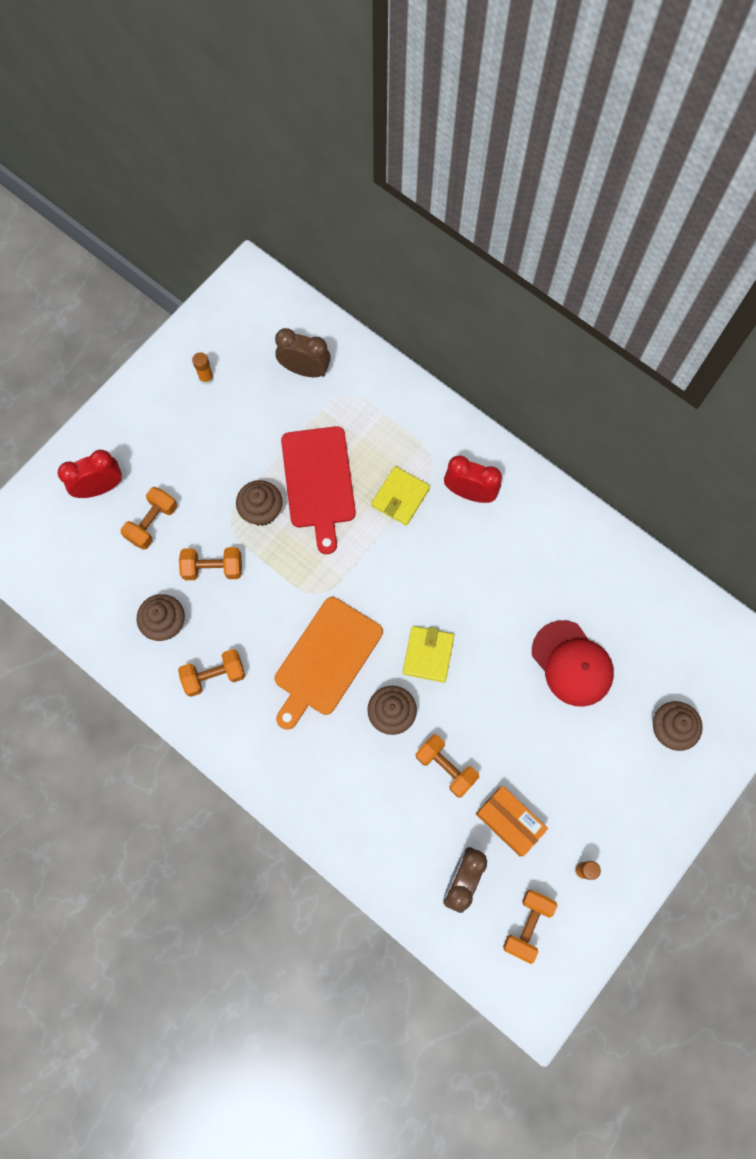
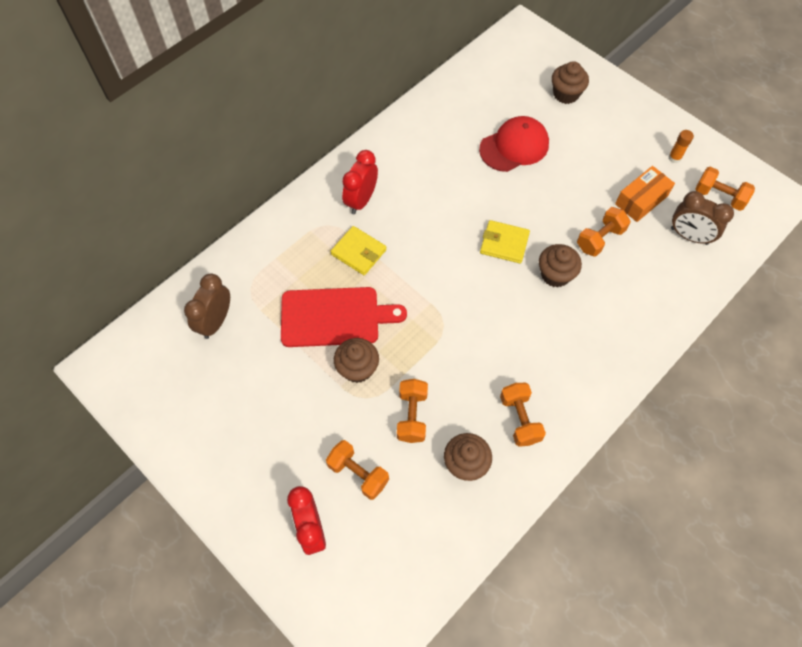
camera: 85 degrees left, 10 degrees down
(206, 378) = (205, 414): orange glue stick -> none
(325, 660) = (507, 322): orange cutting board -> none

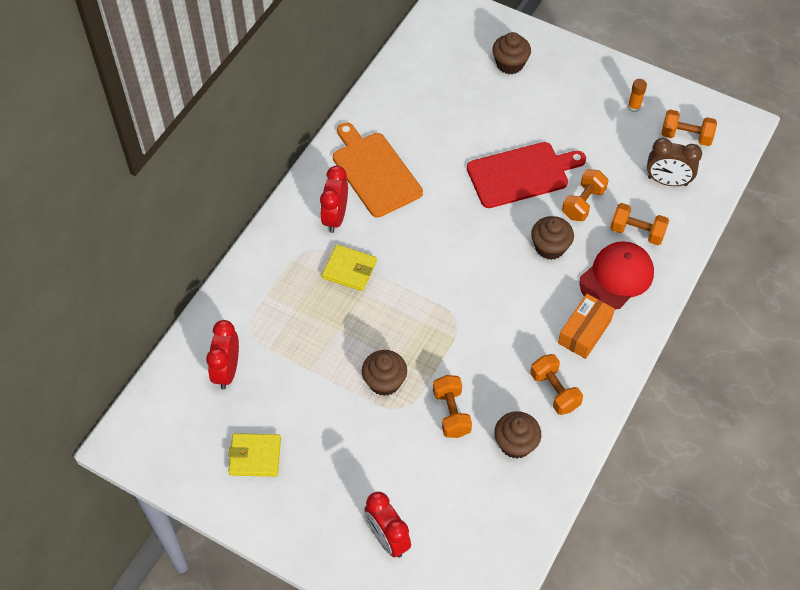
camera: 15 degrees left, 5 degrees down
(216, 321) = (227, 371): brown clock -> red clock
(335, 317) = (346, 338): red cutting board -> red cutting board (521, 174)
(358, 473) = (416, 478): orange dumbbell -> orange dumbbell (637, 232)
(410, 166) = (375, 171): none -> orange cutting board
(504, 243) = (491, 228): yellow wallet -> yellow wallet (255, 456)
(514, 146) = (473, 129): red cap -> red cap (616, 277)
(641, 200) = (613, 156): orange box -> orange box (584, 332)

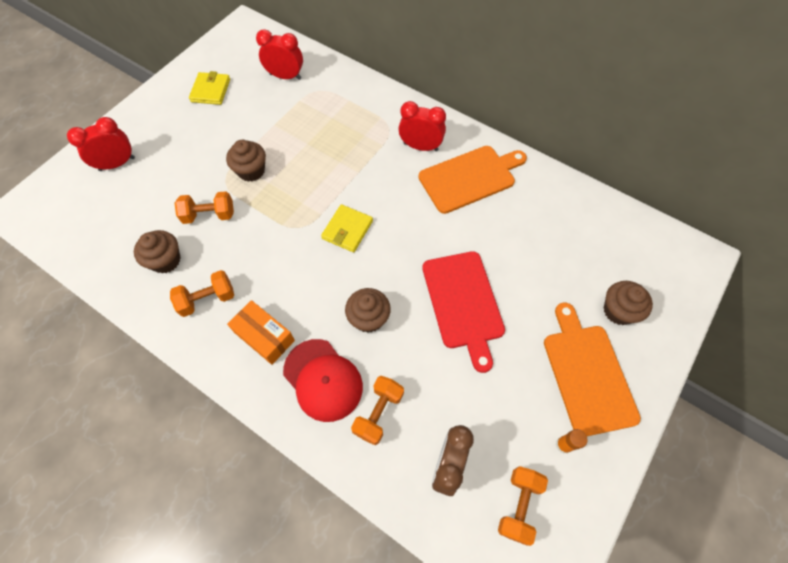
camera: 95 degrees right, 5 degrees up
(349, 269) = (365, 153): yellow wallet -> yellow wallet (347, 230)
(571, 89) = (587, 374): none -> orange cutting board
(583, 203) = (422, 360): orange dumbbell -> none

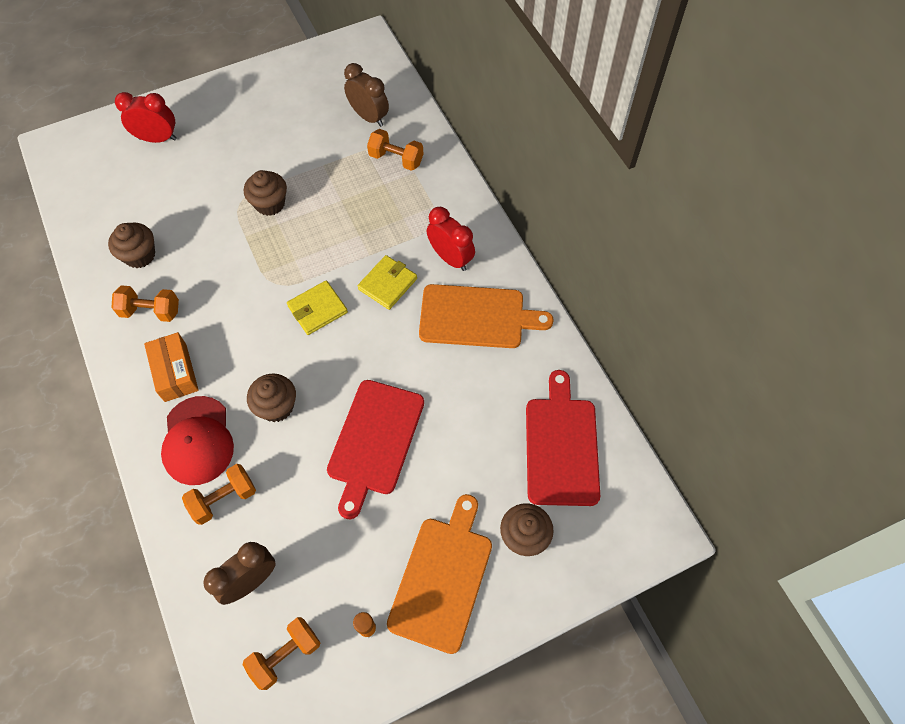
camera: 30 degrees right, 0 degrees up
(209, 215) = (204, 230): orange dumbbell -> orange dumbbell (396, 159)
(211, 90) = (287, 100): yellow wallet -> yellow wallet (387, 284)
(285, 76) = (369, 117): red clock -> brown clock
(594, 235) = (561, 446): none -> red cutting board

